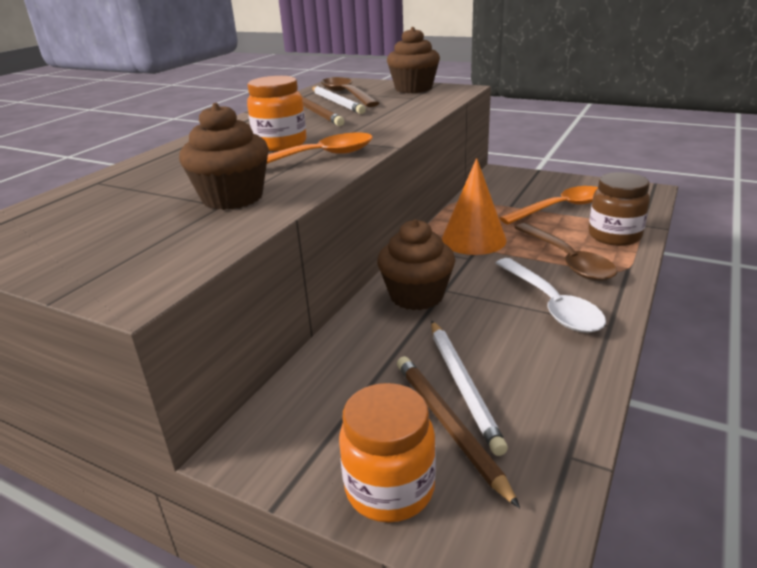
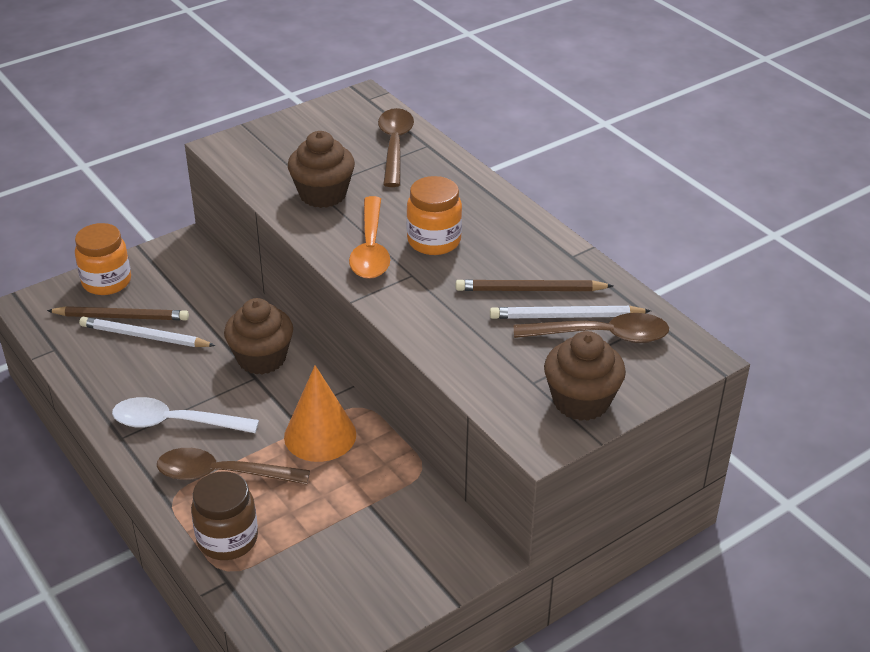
camera: 115 degrees right, 10 degrees up
(105, 193) = (394, 146): none -> brown spoon
(559, 208) = (325, 541): orange spoon -> none

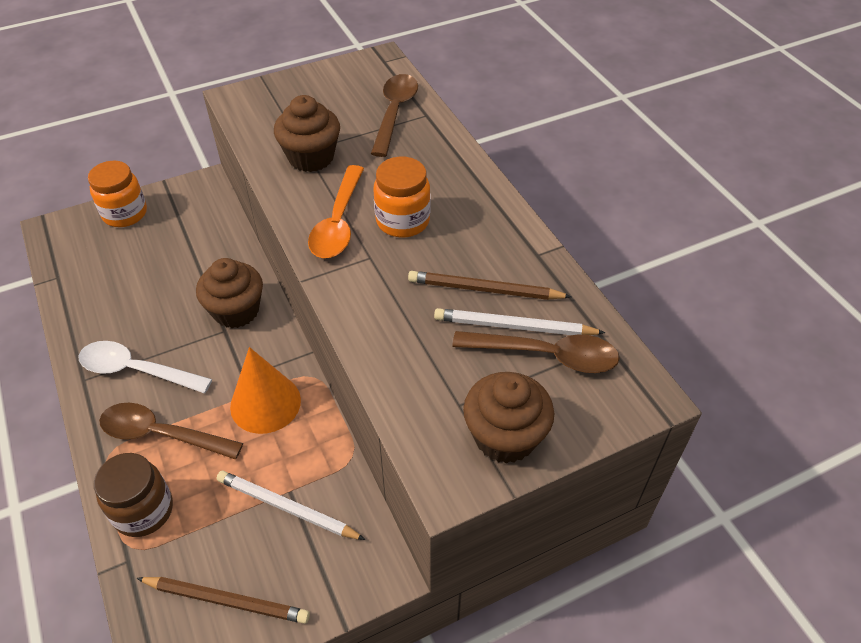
camera: 10 degrees right, 10 degrees up
(121, 317) = (125, 251): brown pencil -> brown pencil (226, 600)
(145, 336) = (139, 274): white pencil -> white pencil (287, 507)

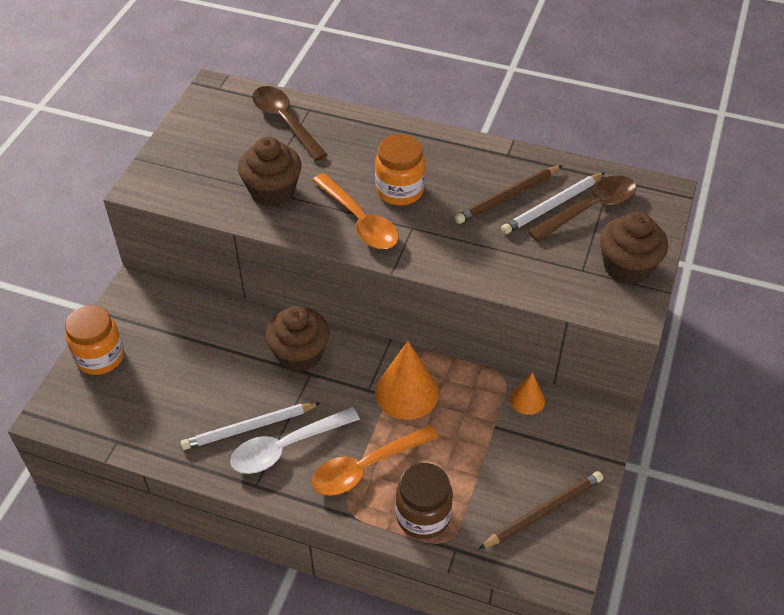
camera: 45 degrees left, 0 degrees up
(162, 434) = (367, 467): brown spoon -> orange spoon
(287, 507) = (506, 435): white pencil -> white pencil (249, 427)
(344, 493) = (527, 399): none -> orange cone

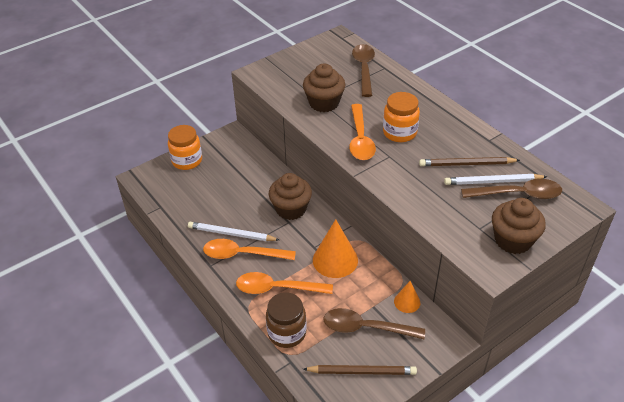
camera: 35 degrees right, 5 degrees down
(287, 447) = (243, 254): white spoon -> orange spoon
(507, 456) = (366, 328): none -> brown spoon

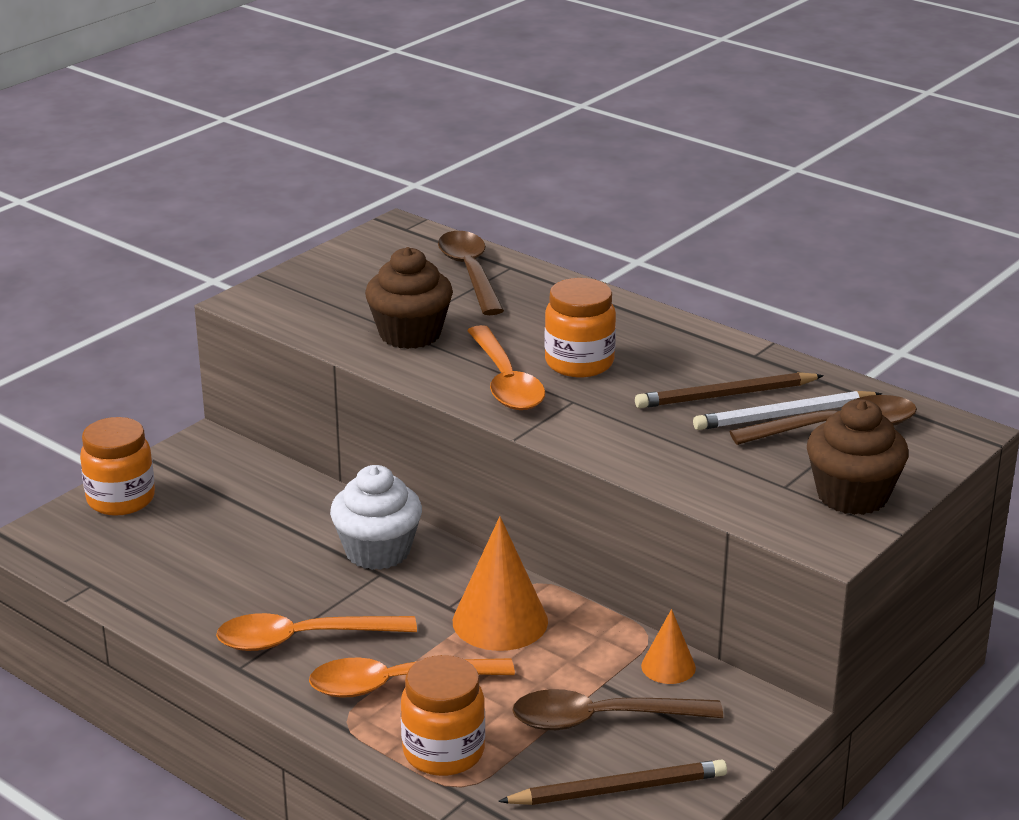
camera: 15 degrees left, 15 degrees down
(231, 234) = (266, 609): white pencil -> none
(287, 333) = (443, 752): brown jar -> orange jar
(291, 209) = (377, 551): brown cupcake -> white cupcake

